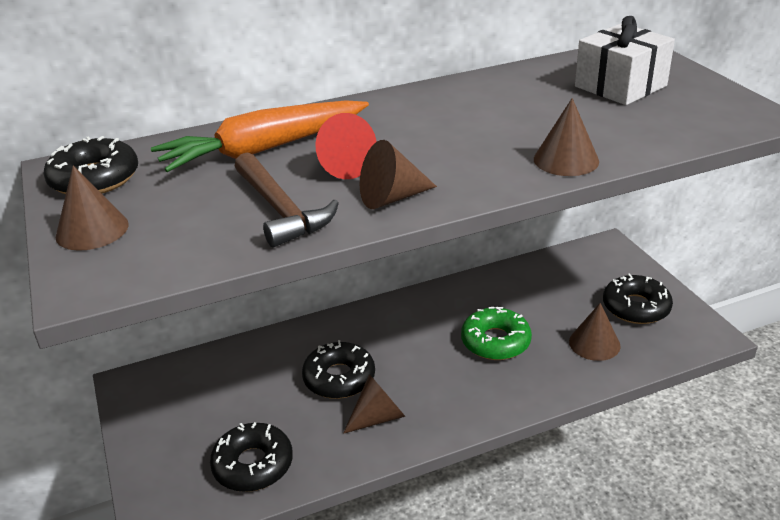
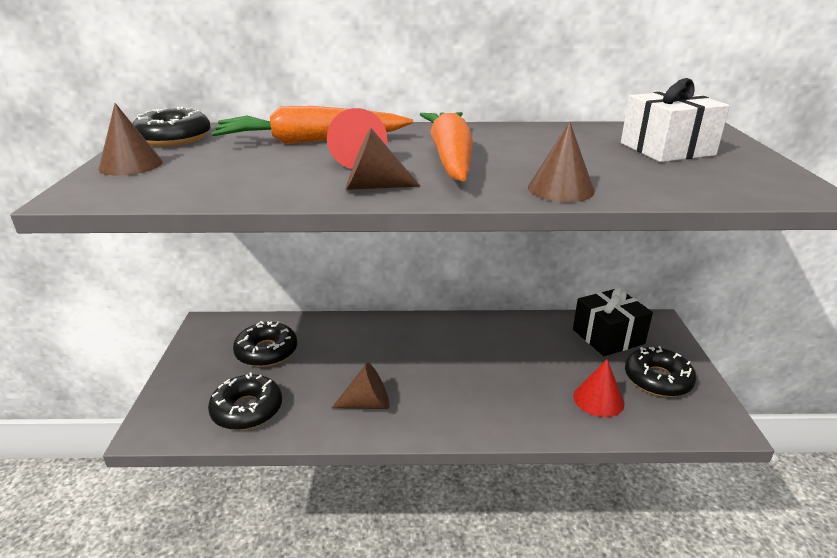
camera: 20 degrees right, 5 degrees down
(281, 210) = (276, 178): brown hammer -> none
(339, 378) = (357, 364): black donut -> black donut (266, 351)
(431, 141) = (450, 157): none -> orange carrot
(495, 341) = (506, 372): green donut -> none
(571, 275) = (608, 336): none -> black gift
(594, 343) = (598, 399): brown cone -> red cone

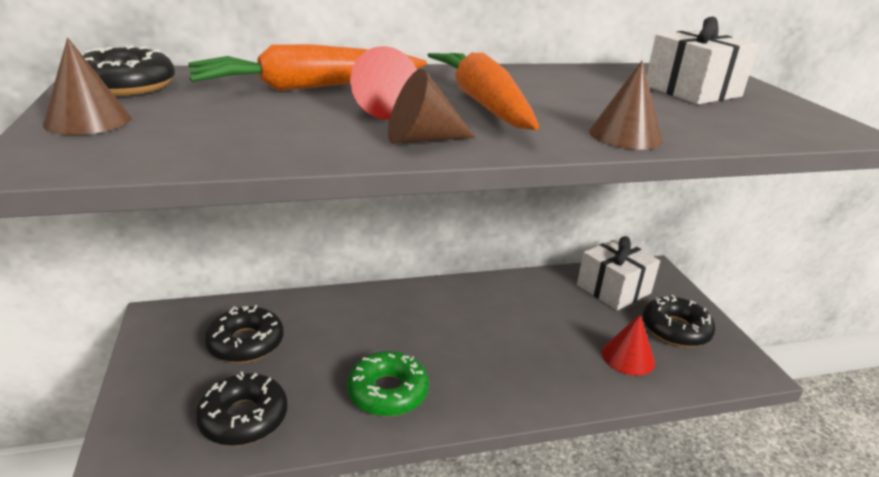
camera: 15 degrees left, 0 degrees up
(367, 404) = (387, 392): brown cone -> green donut
(608, 336) = (613, 289): black gift -> white gift

